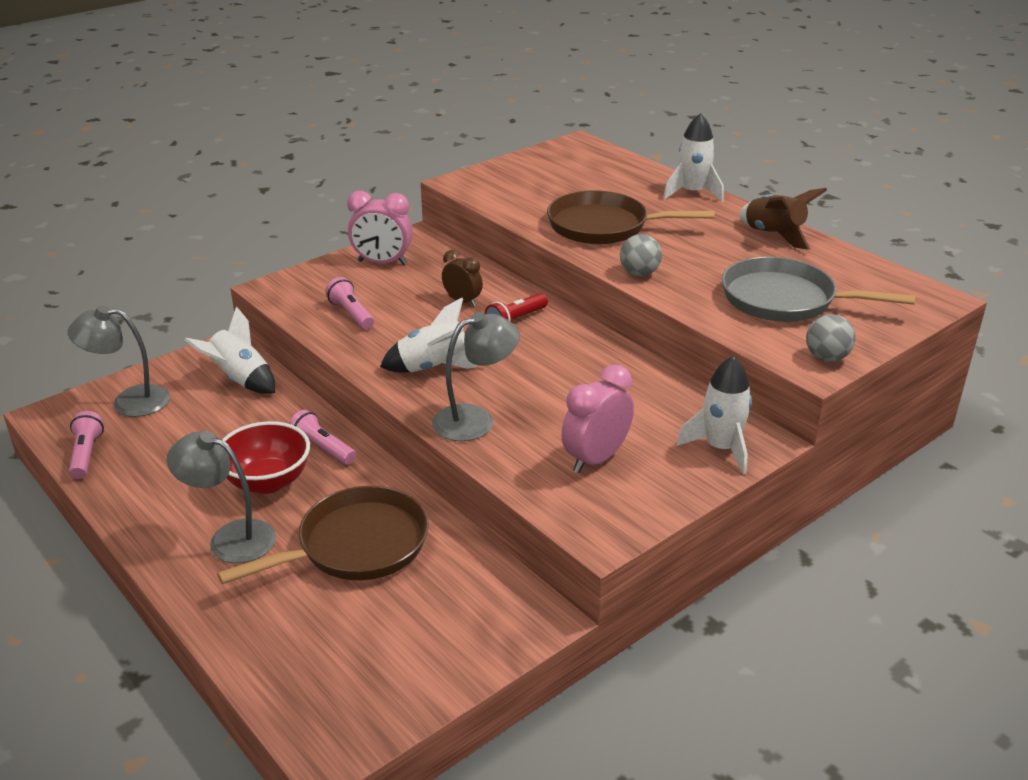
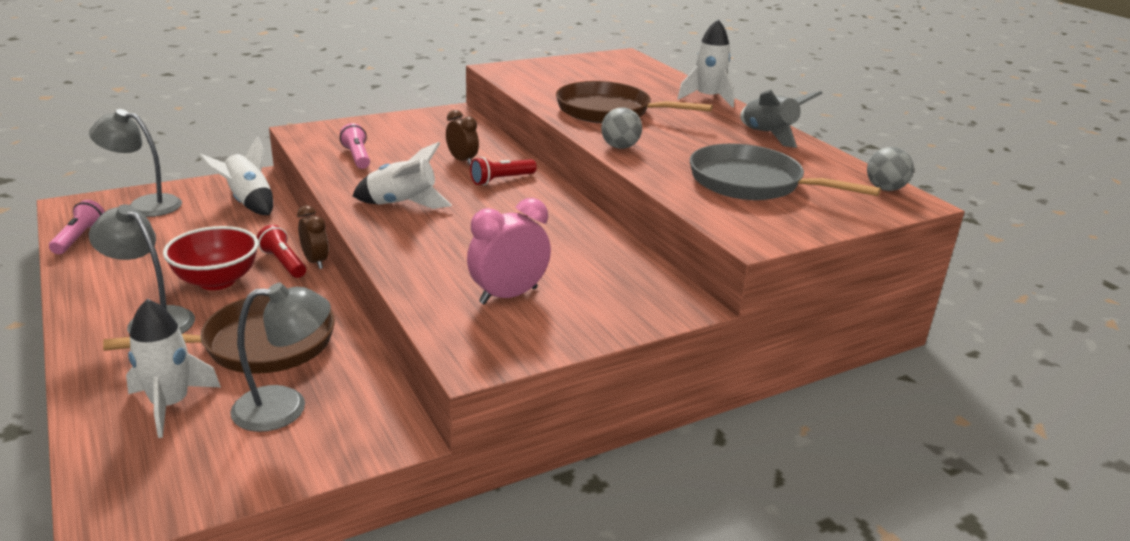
camera: 10 degrees right, 5 degrees down
(322, 448) = (284, 263): pink flashlight -> red flashlight
(354, 441) = (315, 261): none -> brown clock
(382, 263) = (410, 126): pink clock -> none
(475, 420) = (413, 248): grey lamp -> grey lamp (285, 407)
(721, 448) = (639, 305): white rocket -> white rocket (170, 404)
(774, 235) = (768, 135): brown rocket -> grey rocket
(826, 358) = (769, 232): grey ball -> grey ball (885, 189)

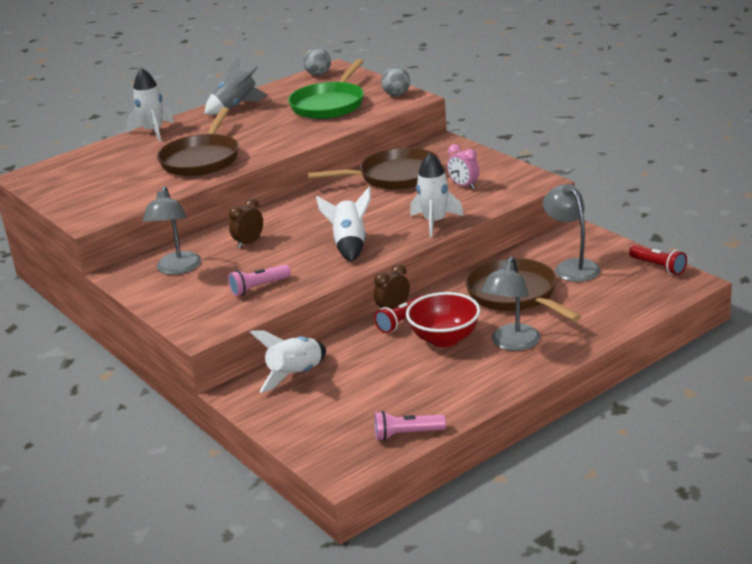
camera: 95 degrees left, 0 degrees up
(144, 205) = (323, 429): grey lamp -> grey lamp (177, 269)
(170, 404) = (595, 301): white rocket -> white rocket (434, 222)
(501, 180) = (284, 220): red flashlight -> red flashlight (658, 267)
(508, 296) = (464, 186): pink clock -> pink clock, size x0.66
(578, 252) = (394, 176): none -> brown pan
(620, 147) = (283, 145): grey ball -> grey ball (396, 95)
(752, 183) = (329, 104): grey pan -> green pan

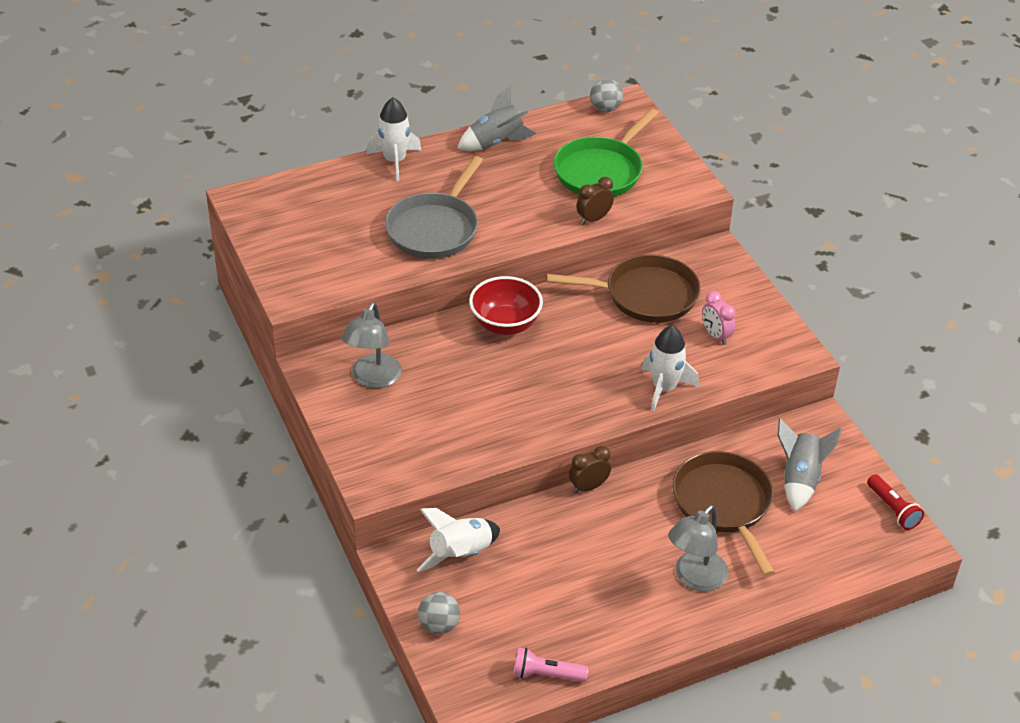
camera: 10 degrees right, 15 degrees up
(201, 159) = (434, 228): brown pan -> grey pan
(249, 243) = (458, 359): brown clock -> brown clock (593, 219)
(258, 287) = (449, 436): pink flashlight -> none
(349, 245) = (562, 397): white rocket -> none
(396, 95) = (681, 176): grey ball -> grey ball (439, 625)
(402, 321) = (591, 508): red flashlight -> none
(444, 339) = (627, 549): red bowl -> red bowl (505, 324)
(572, 266) = (800, 479): grey lamp -> grey rocket

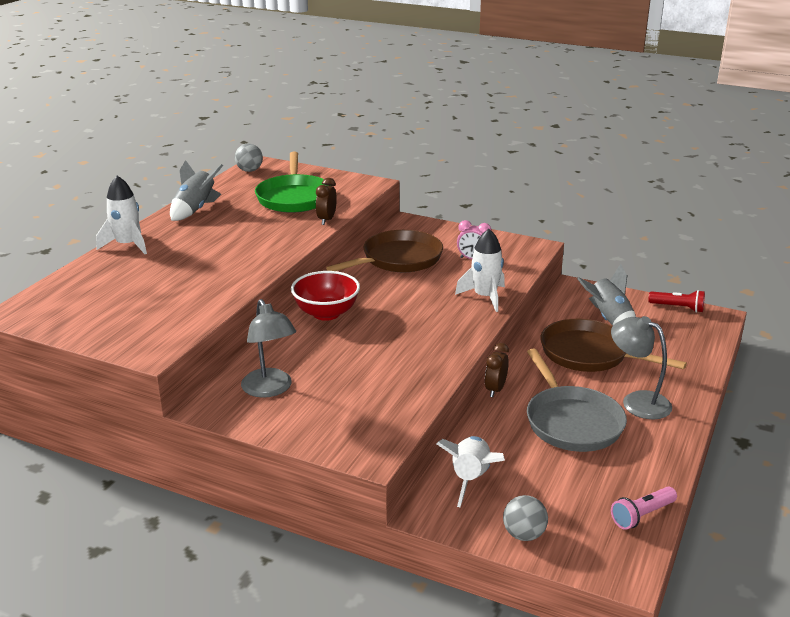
camera: 40 degrees left, 15 degrees down
(434, 228) = (216, 267): grey pan -> grey pan (571, 422)
(695, 578) = (637, 401): grey lamp -> grey lamp turned 135 degrees clockwise

